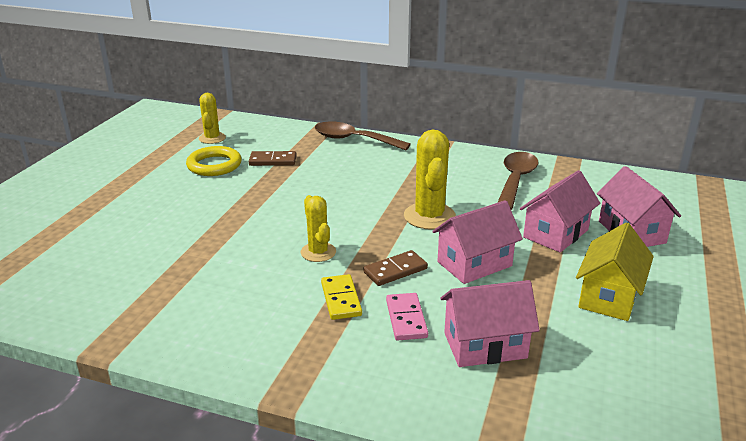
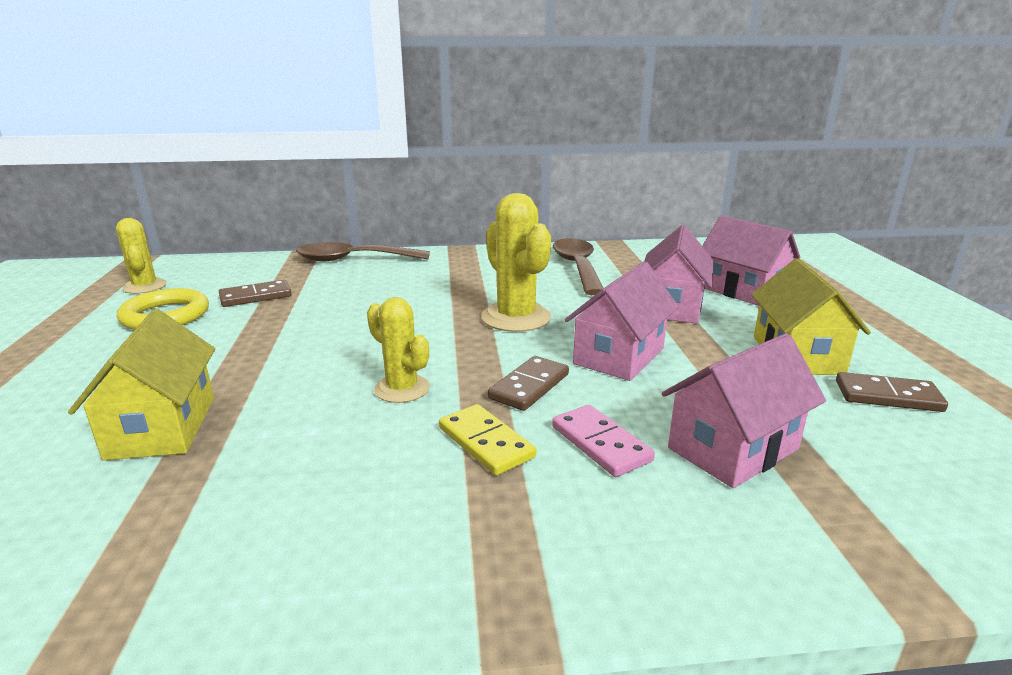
camera: 25 degrees left, 5 degrees down
(182, 243) = (162, 427): none -> yellow house
(640, 344) = (888, 396): none -> brown domino

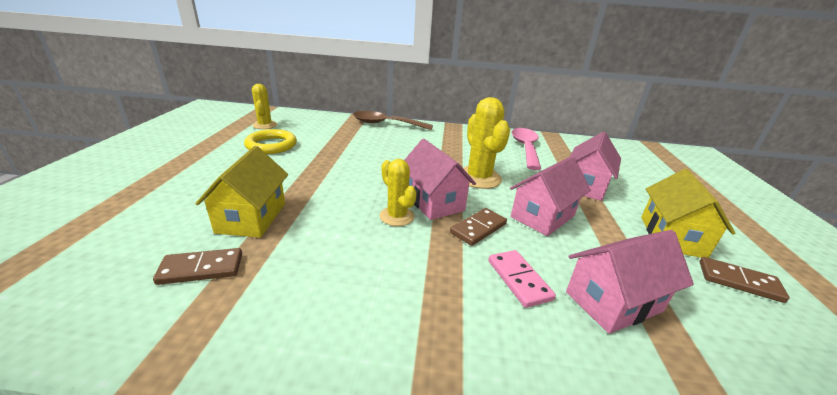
camera: 10 degrees right, 5 degrees up
(256, 296) = (324, 140): brown domino -> brown domino (201, 268)
(486, 442) = (442, 264): yellow domino -> none
(577, 267) = (525, 148): brown spoon -> pink spoon
(742, 290) = (637, 181): pink house -> pink house (433, 202)

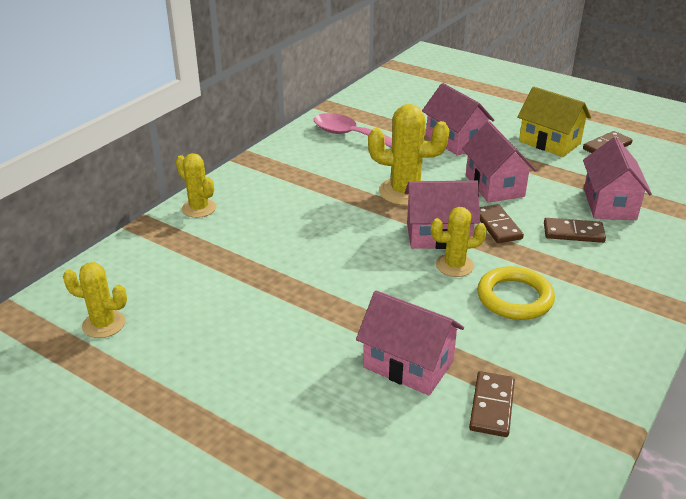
camera: 60 degrees left, 5 degrees up
(251, 217) = (408, 365): yellow house -> pink house
(271, 145) = (200, 327): yellow ring -> yellow ring (514, 298)
(386, 124) = (199, 208): brown spoon -> yellow cactus
(519, 280) = (573, 233): pink domino -> brown domino

